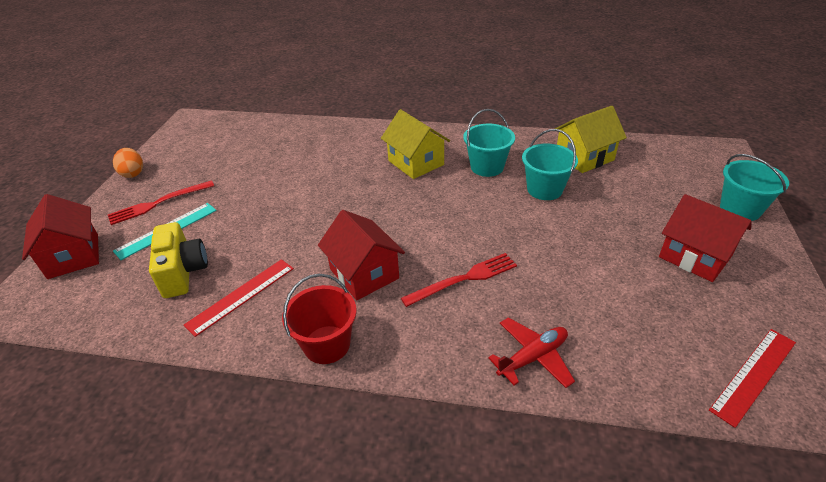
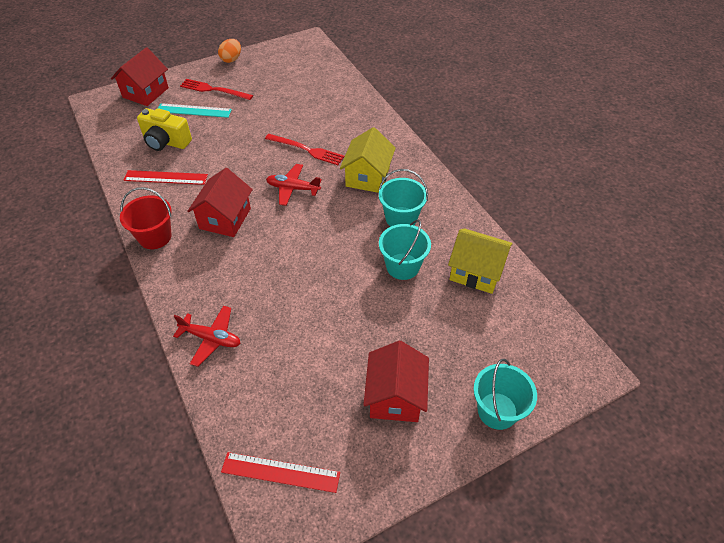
camera: 50 degrees right, 10 degrees up
(183, 272) = (166, 142): yellow camera -> yellow camera turned 75 degrees clockwise
(377, 210) = (293, 188): none -> red plane
(464, 279) = (258, 269): red fork -> red fork (306, 150)

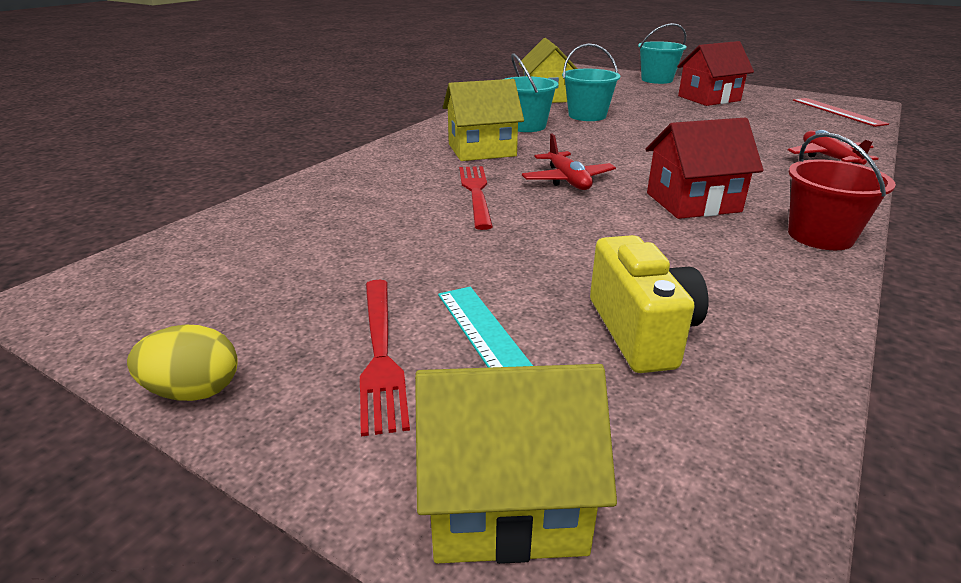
camera: 120 degrees left, 20 degrees down
(145, 93) = (506, 500): red house -> yellow house
(166, 177) = (718, 282): red ruler -> none
(231, 59) = (194, 391): orange egg -> yellow egg

